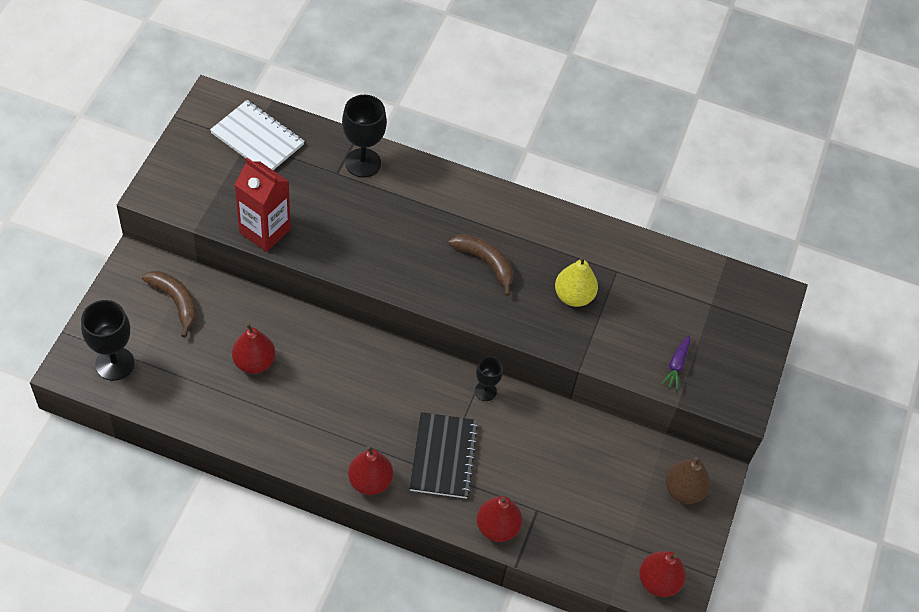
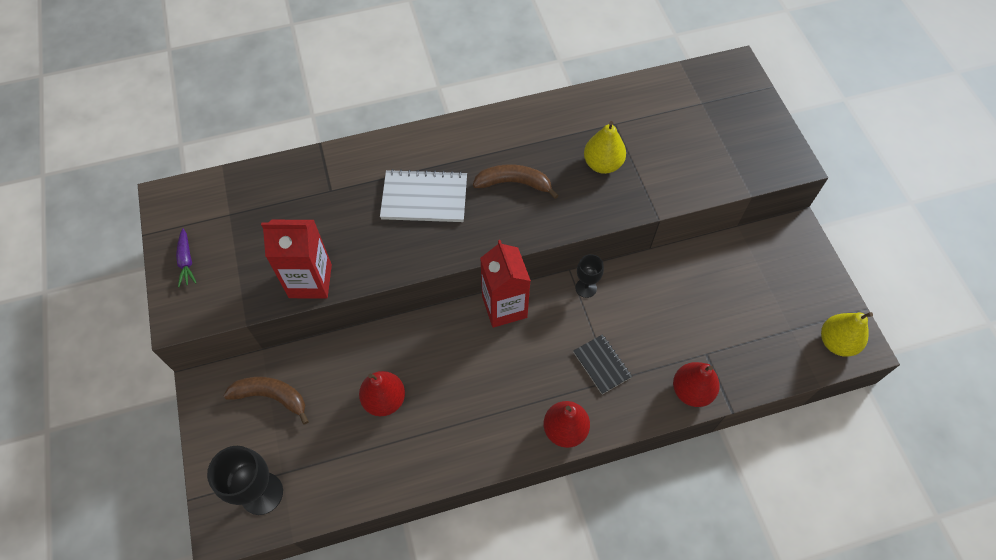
camera: 30 degrees left, 5 degrees up
(257, 139) = (236, 206): white notebook -> white notebook (424, 198)
(363, 163) = (345, 168): black goblet -> none
(406, 359) = (504, 307): none -> red carton
(443, 456) = (601, 365): black notebook -> black notebook, size x0.62
(658, 581) = (836, 342): red pear -> yellow pear
(676, 365) = (722, 165): purple carrot -> purple carrot (186, 261)
(683, 490) = (788, 259): brown pear -> none

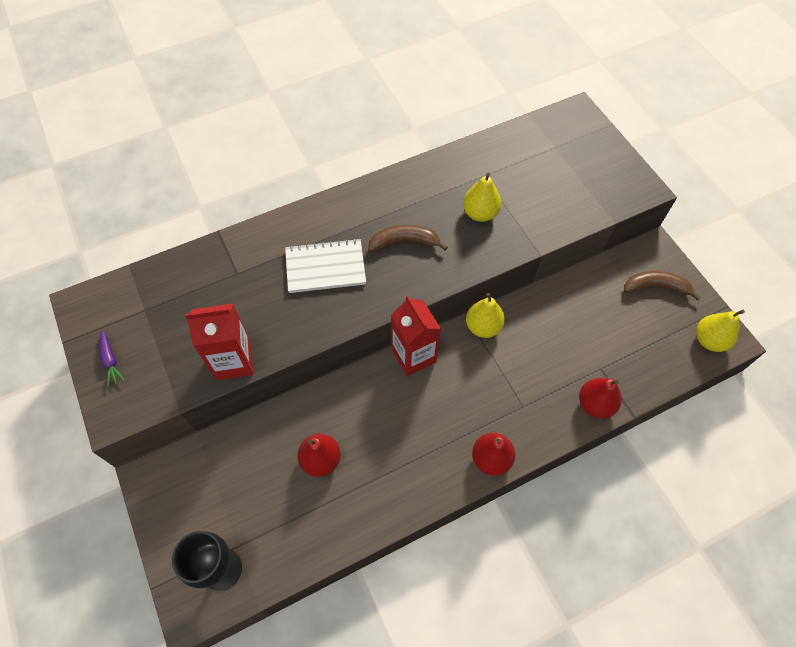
camera: 10 degrees left, 0 degrees up
(271, 397) = (213, 475): brown banana -> brown banana (656, 287)
(586, 288) = (483, 327): black goblet -> yellow pear
(601, 365) = (511, 394): black notebook -> none

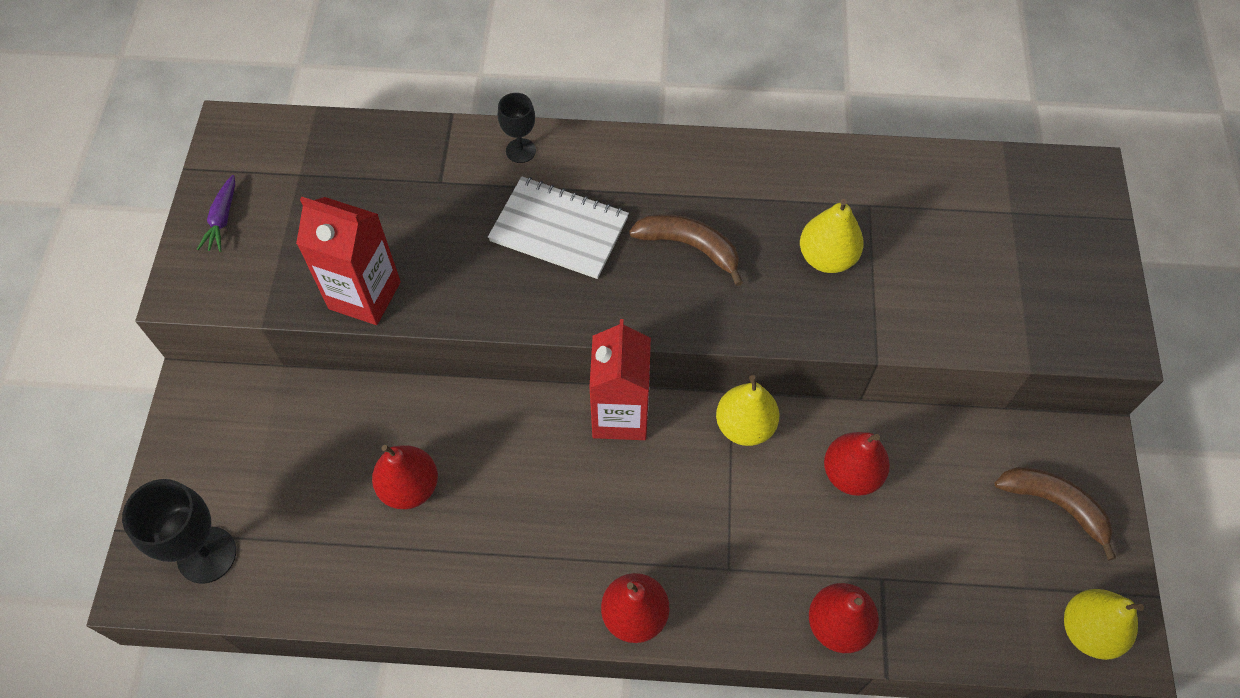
camera: 30 degrees right, 0 degrees up
(273, 233) = (520, 151): none -> black goblet
(552, 323) = (851, 474): none -> red pear

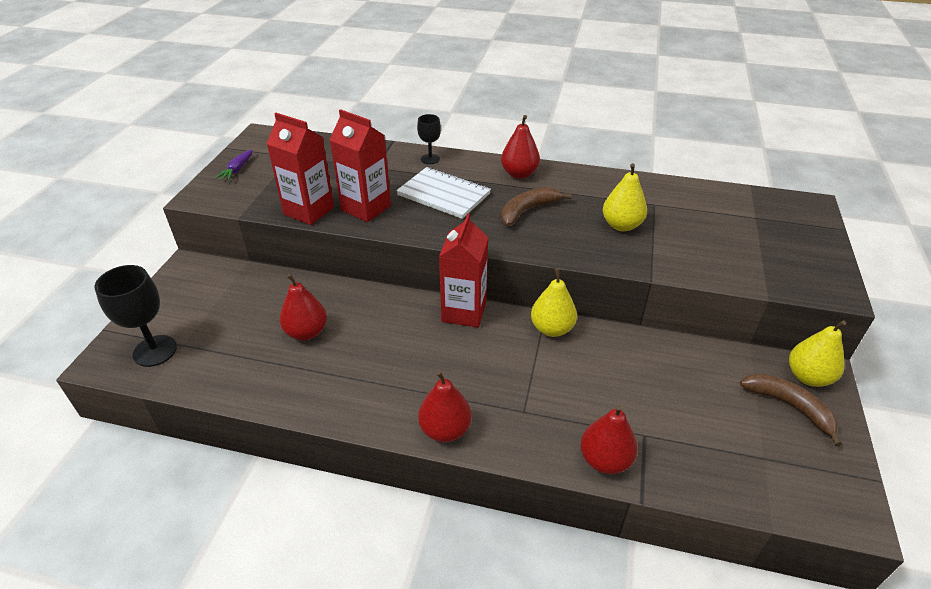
camera: 10 degrees right, 20 degrees down
(449, 276) = (366, 208): none -> red carton
(689, 247) = (528, 211): brown banana -> brown banana turned 75 degrees counterclockwise
(851, 474) = (627, 366): red pear -> red pear (519, 174)
(1088, 631) = (819, 496): yellow pear -> yellow pear (808, 377)

